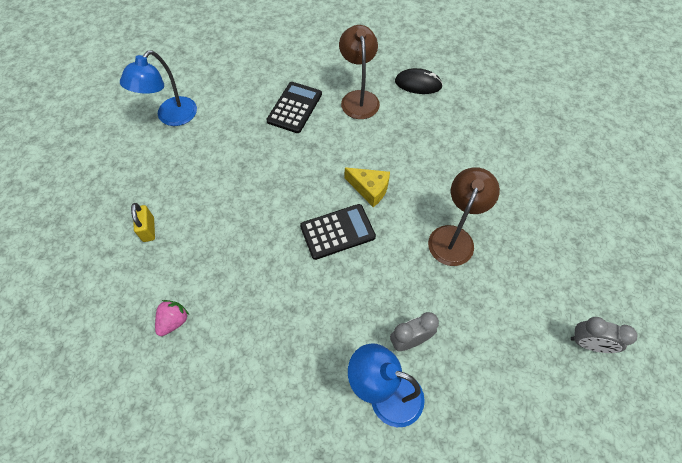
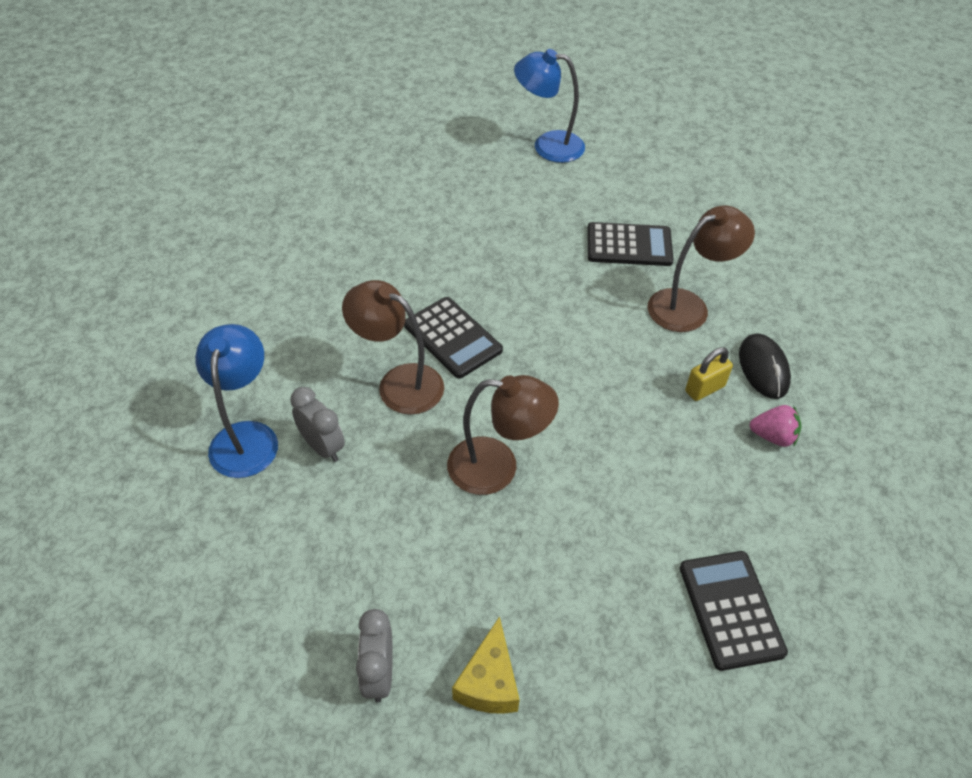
camera: 70 degrees right, 10 degrees down
(148, 229) = (388, 179): yellow padlock -> yellow padlock (704, 389)
(174, 321) = (287, 233): pink strawberry -> pink strawberry (773, 436)
(367, 276) = (399, 383): none -> brown lamp
(369, 189) = (534, 355): yellow cheese -> yellow cheese (489, 682)
(568, 158) = (730, 609): none -> black calculator

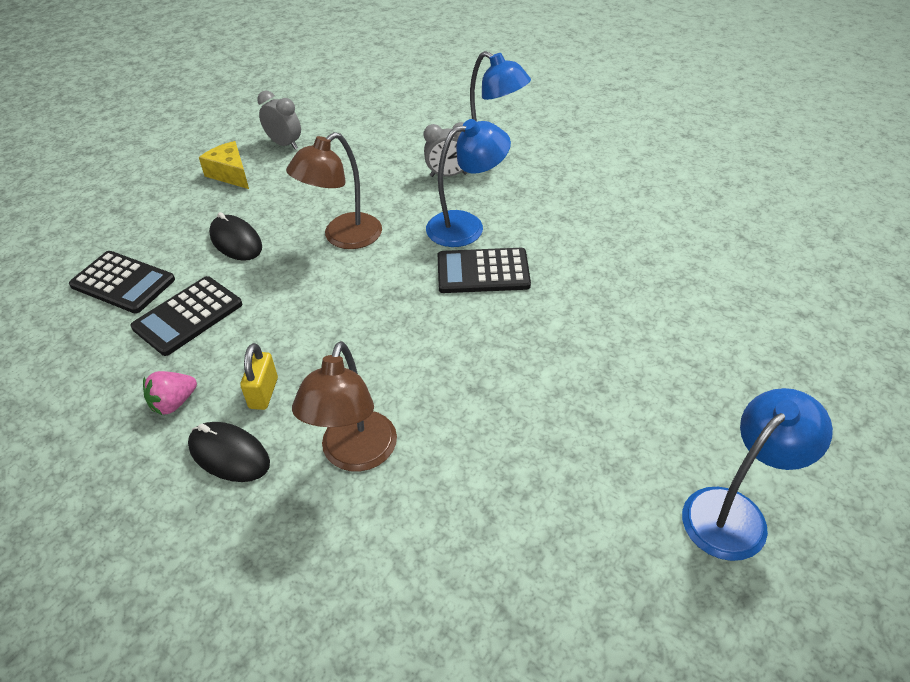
camera: 130 degrees right, 5 degrees down
(399, 383) = (466, 226): brown lamp -> blue lamp
(586, 559) = (236, 241): none -> black mouse
(629, 245) = (483, 467): black calculator -> black calculator (188, 316)

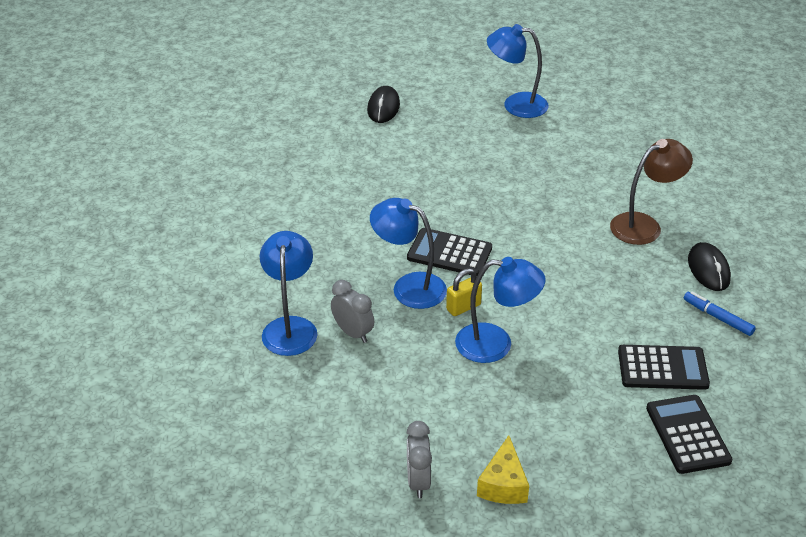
camera: 130 degrees left, 5 degrees down
(174, 403) = (717, 317): pink strawberry -> blue marker
(236, 241) = (572, 404): black mouse -> black mouse (383, 107)
(263, 393) = (660, 285): yellow padlock -> yellow padlock (463, 307)
(343, 237) = (496, 344): brown lamp -> blue lamp
(483, 272) = (449, 253): black calculator -> black calculator turned 150 degrees clockwise

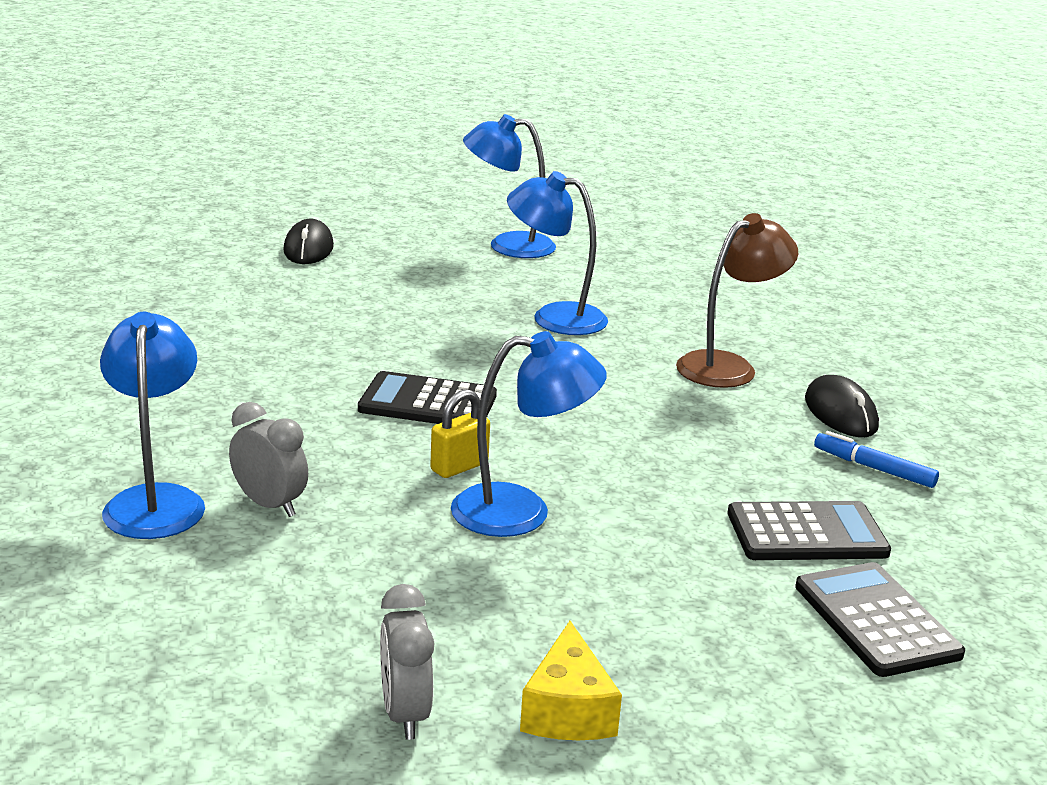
camera: 10 degrees left, 15 degrees down
(409, 287) = (364, 444): blue lamp -> blue lamp (554, 317)

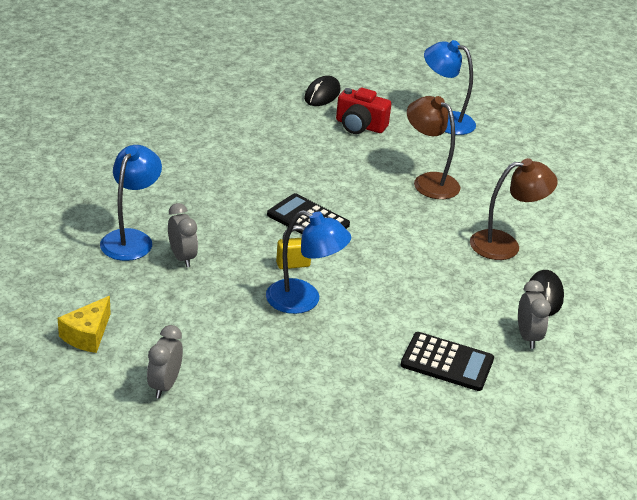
camera: 25 degrees right, 10 degrees up
(396, 274) = (360, 126): none -> red camera
(554, 317) = (429, 181): blue lamp -> brown lamp
(568, 710) = (238, 410): yellow cheese -> yellow cheese (87, 335)
(874, 468) = (527, 337): blue marker -> grey clock
(876, 620) = (436, 421): black calculator -> none

